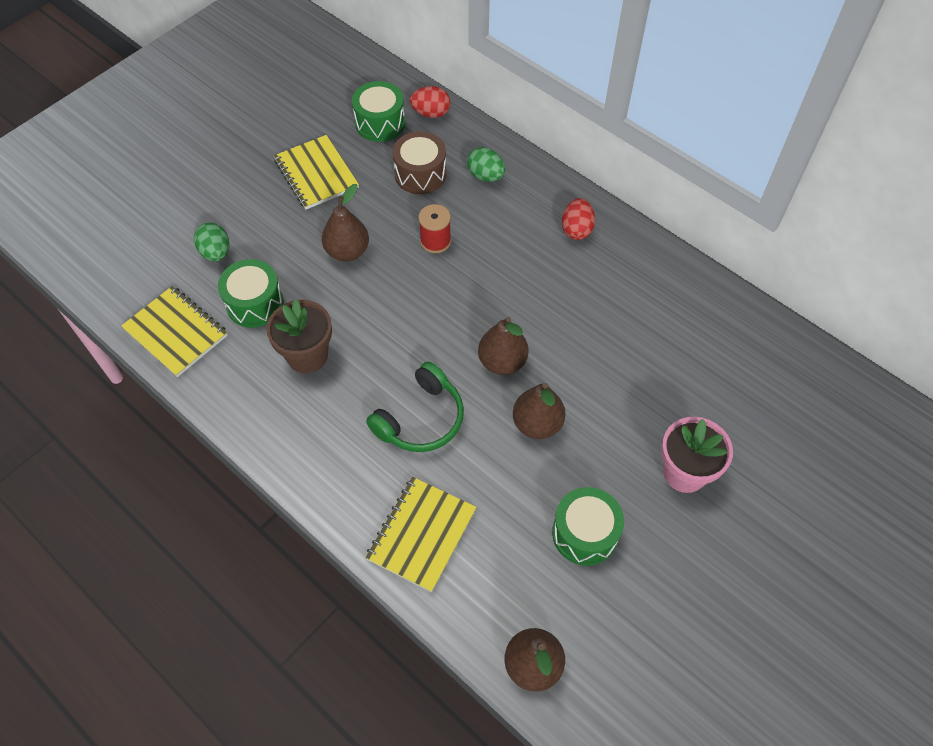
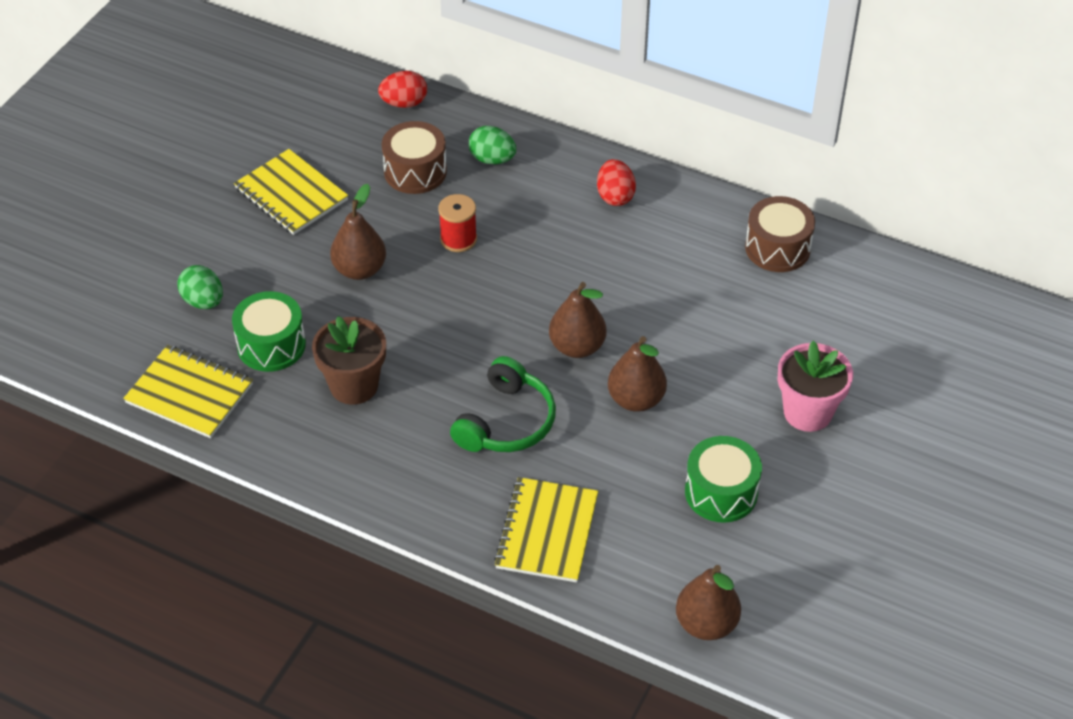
camera: 15 degrees left, 10 degrees down
(380, 123) = (347, 125): green drum -> none
(702, 307) = (777, 248): none -> brown drum

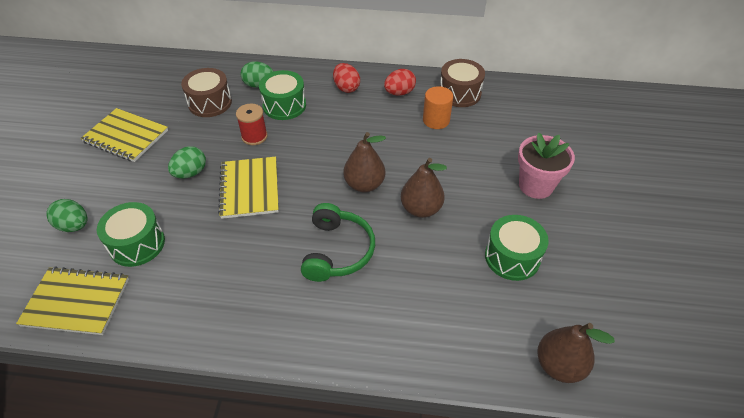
camera: 20 degrees left, 0 degrees up
(354, 385) = (212, 257): brown flower pot -> none
(359, 269) = (190, 173): brown pear -> green egg
(404, 103) = (189, 66): red egg -> red egg (399, 93)
(516, 202) = (284, 105): none -> green drum
(547, 532) = (404, 328): yellow notebook -> yellow notebook (250, 188)
(720, 281) = (436, 120): none -> orange cylinder

